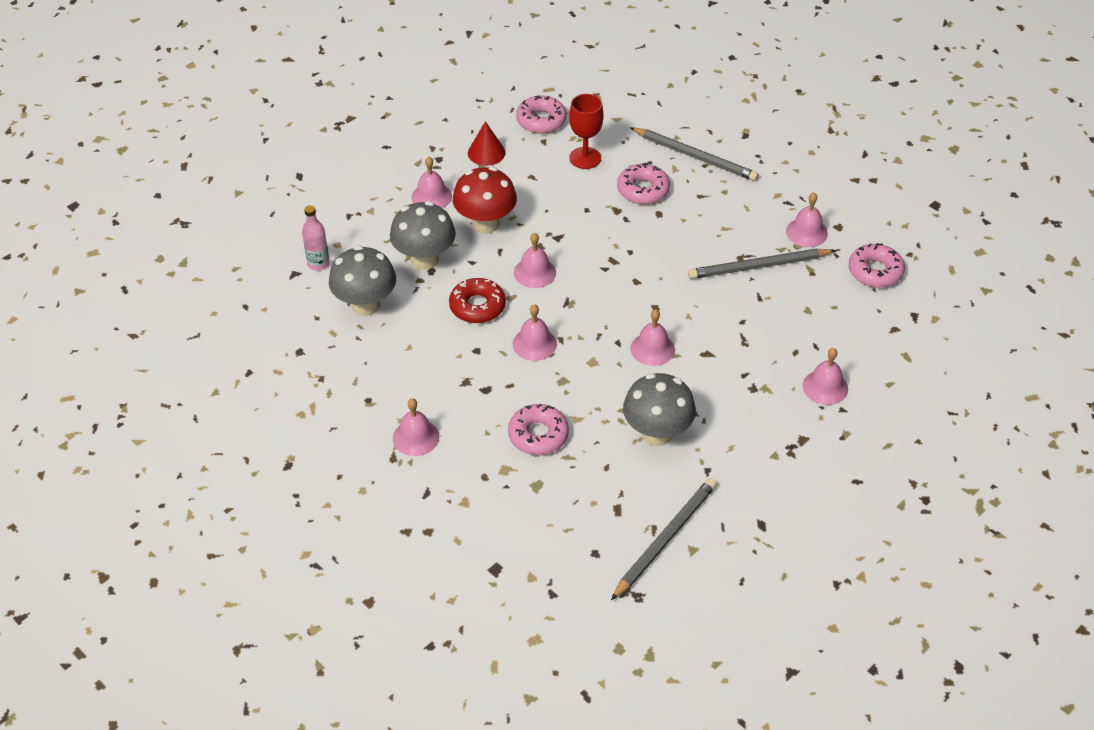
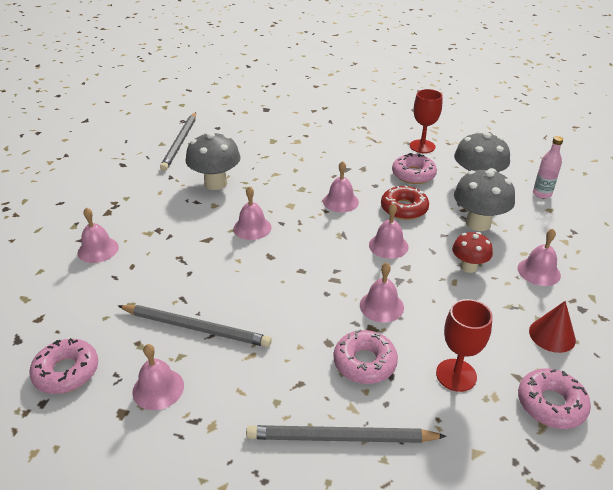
camera: 150 degrees right, 10 degrees down
(359, 386) = (422, 146): none -> red goblet
(416, 437) = (362, 137): pink bell -> pink bell (381, 306)
(485, 224) = (468, 267): red mushroom -> red mushroom, size x0.61
(538, 435) = (292, 159): pink donut -> pink donut (413, 174)
(759, 266) = (195, 327): grey pencil -> grey pencil turned 60 degrees clockwise

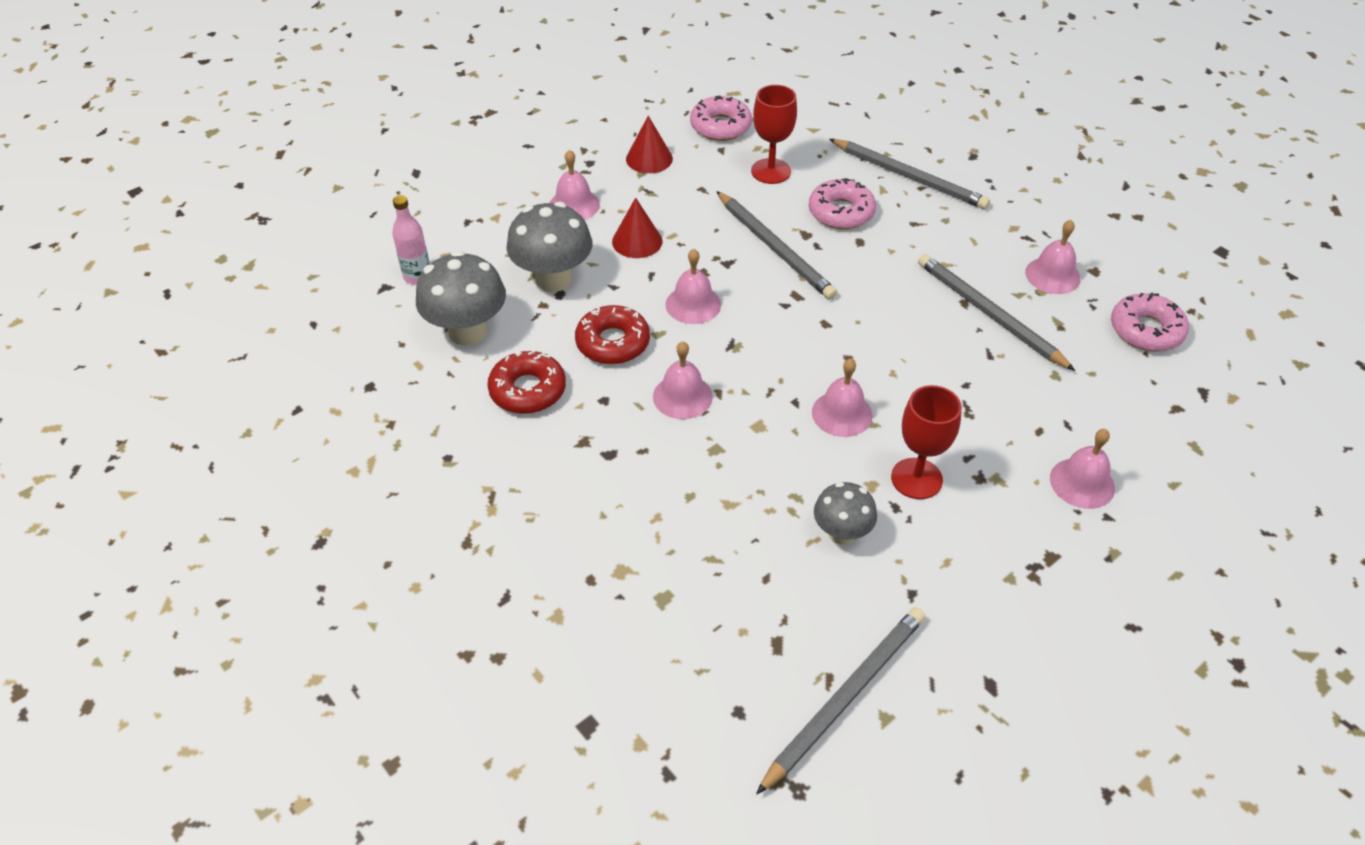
camera: 145 degrees left, 10 degrees up
(215, 183) = (841, 533): grey mushroom -> grey mushroom, size x0.61
(381, 306) = (774, 248): pink bell -> grey pencil
(413, 174) = (528, 390): pink donut -> red donut
(422, 146) = (438, 438): red goblet -> red goblet (916, 478)
(468, 267) = (637, 241): red mushroom -> red cone

